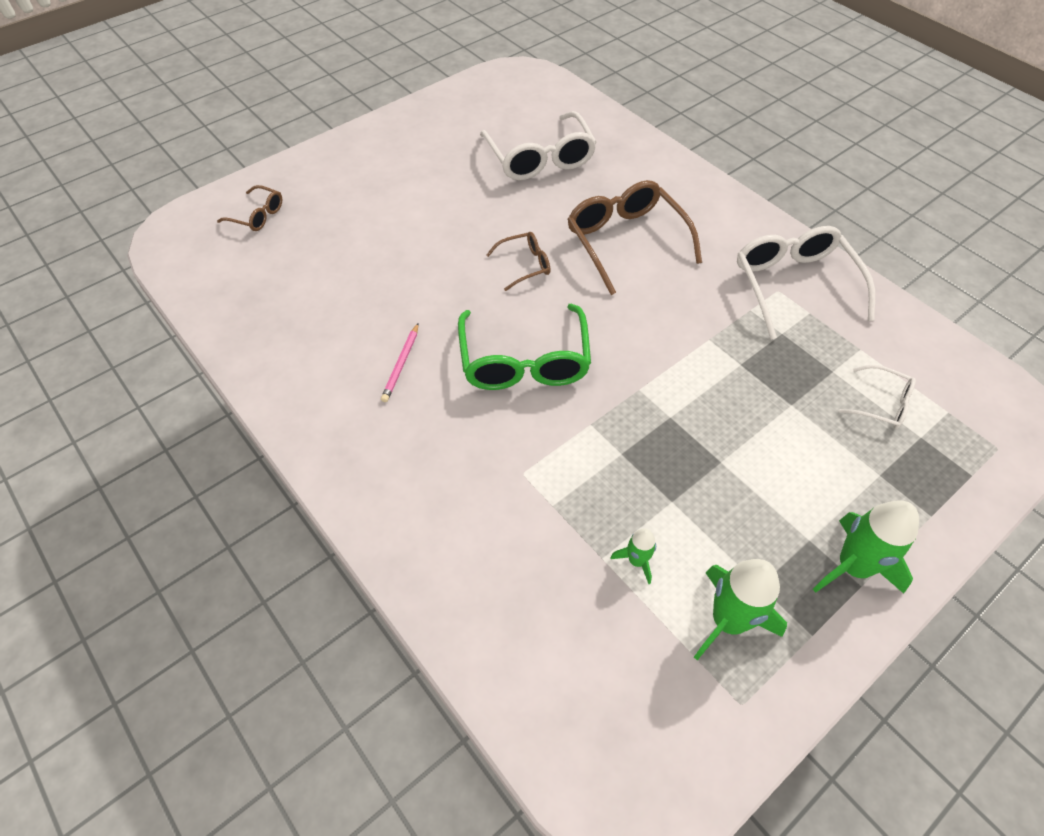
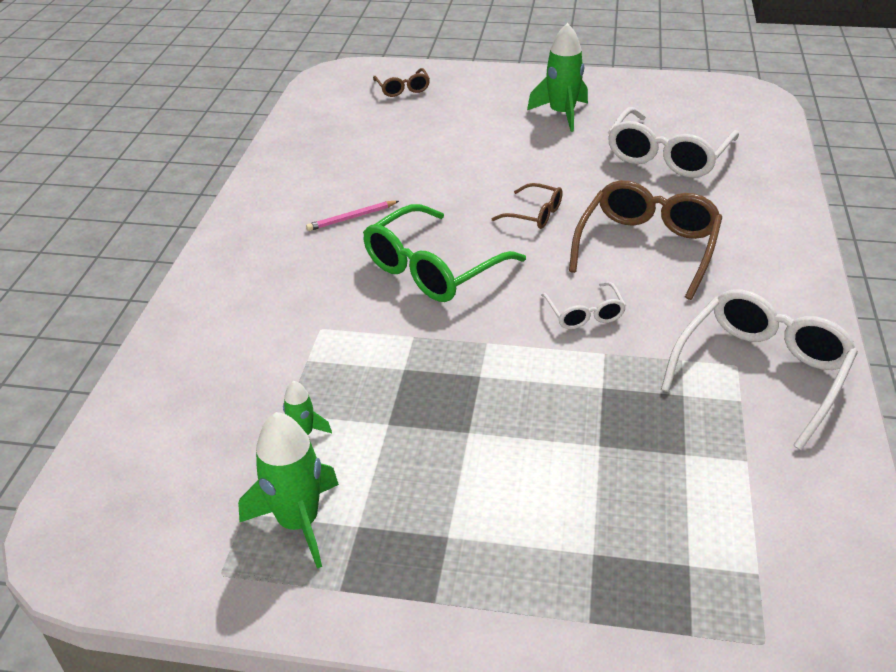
camera: 50 degrees right, 15 degrees down
(852, 566) = (451, 584): green rocket -> green rocket (562, 114)
(880, 403) = (692, 511): white glasses -> white glasses (584, 313)

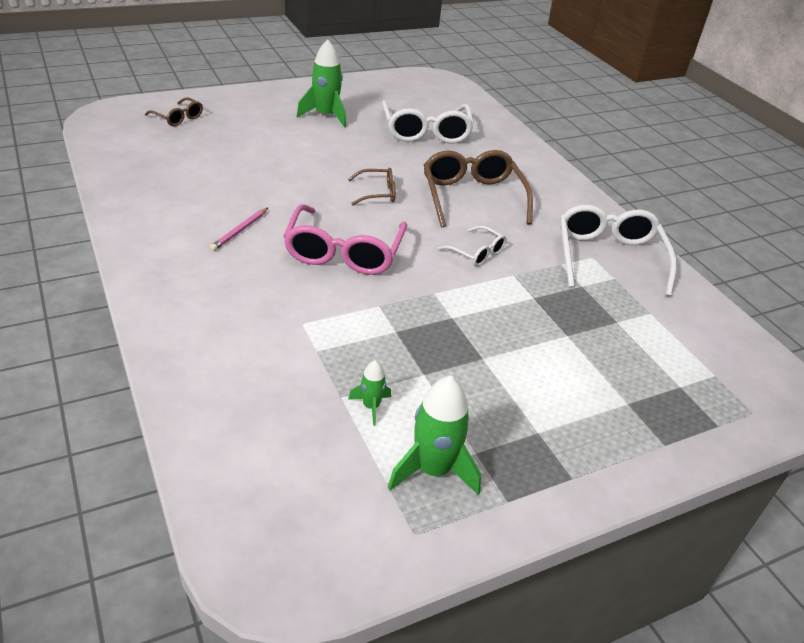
camera: 40 degrees left, 0 degrees up
(434, 268) = (344, 251): green glasses -> pink glasses

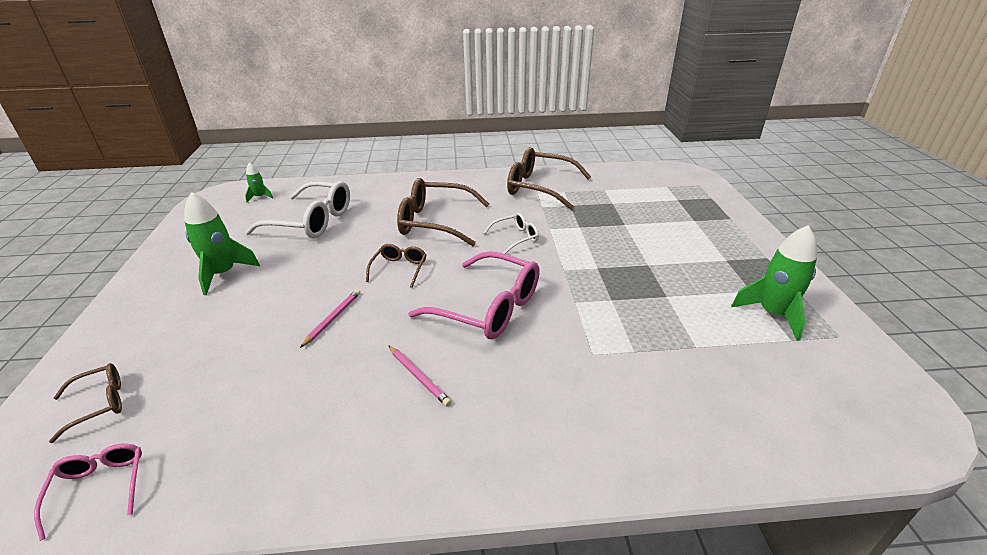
camera: 65 degrees left, 5 degrees down
(117, 141) = (99, 488): none -> pink glasses
(293, 177) = (333, 318): none -> pink pencil
(371, 406) = (707, 332): green rocket -> green rocket (260, 197)
(608, 258) = (541, 187): white glasses -> brown glasses

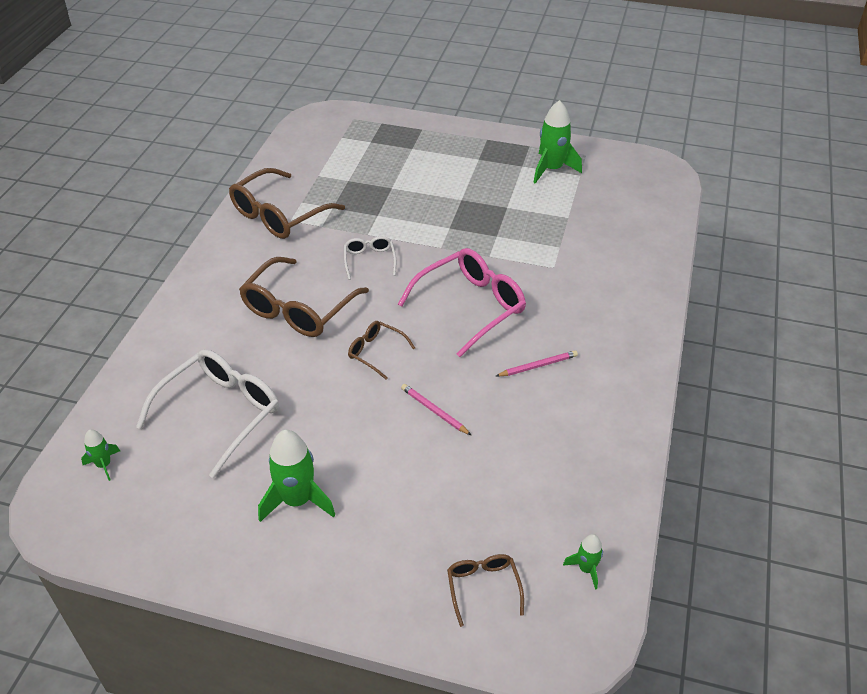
camera: 70 degrees left, 10 degrees up
(99, 488) = (586, 569): pink glasses -> green rocket

